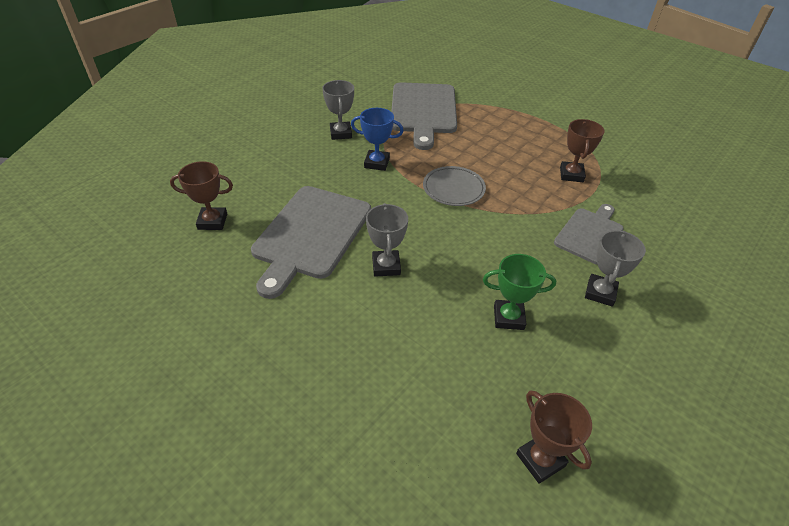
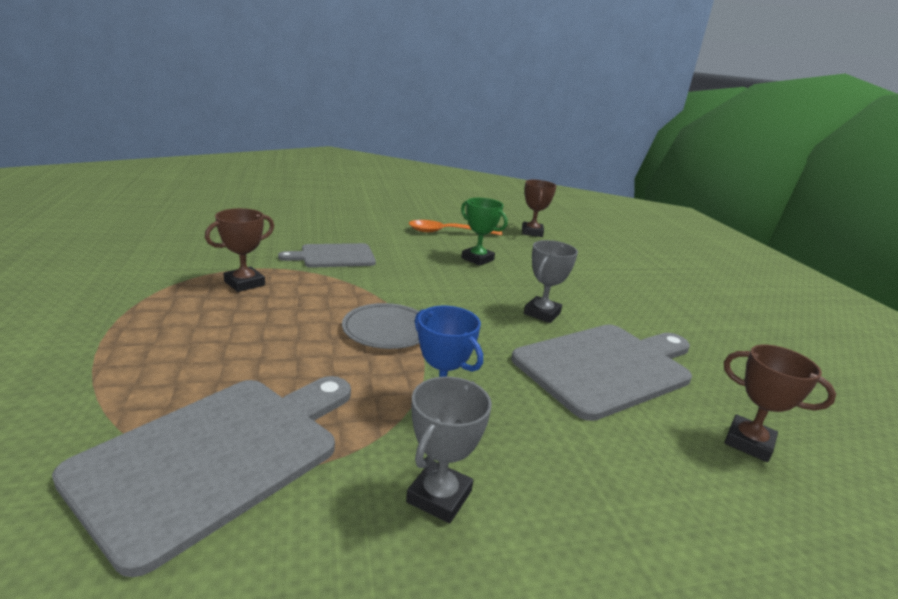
camera: 145 degrees left, 20 degrees down
(600, 293) = (395, 241): grey trophy -> none
(600, 359) = (448, 232): none -> orange spoon

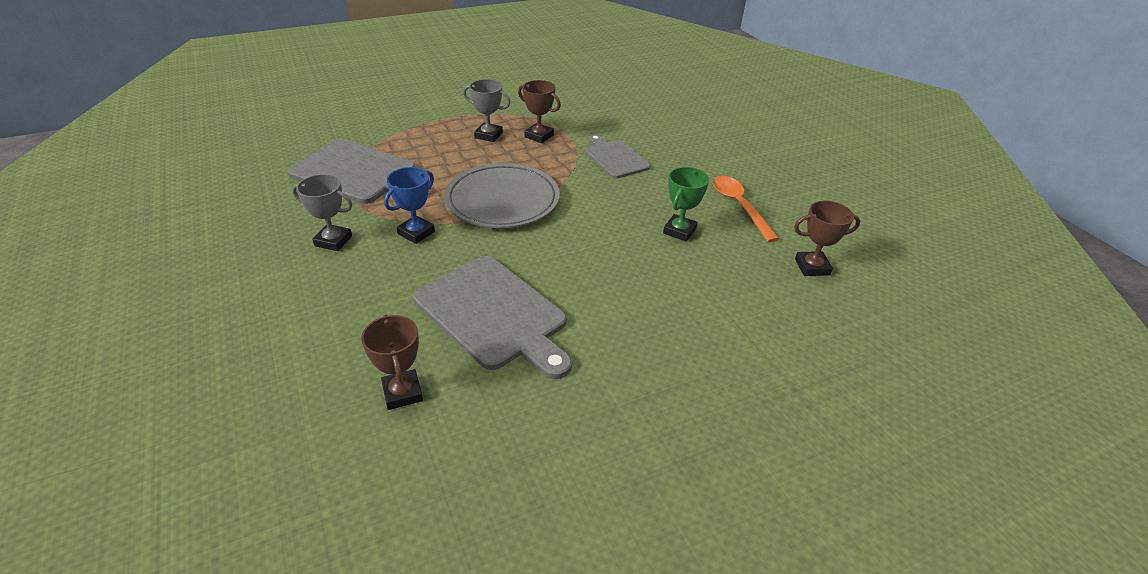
camera: 80 degrees right, 15 degrees up
(387, 330) = (502, 200): grey plate -> grey plate, size x1.69
(542, 313) = (578, 276): grey trophy -> grey trophy (488, 135)
(748, 443) = (402, 393): brown trophy -> brown trophy turned 45 degrees counterclockwise

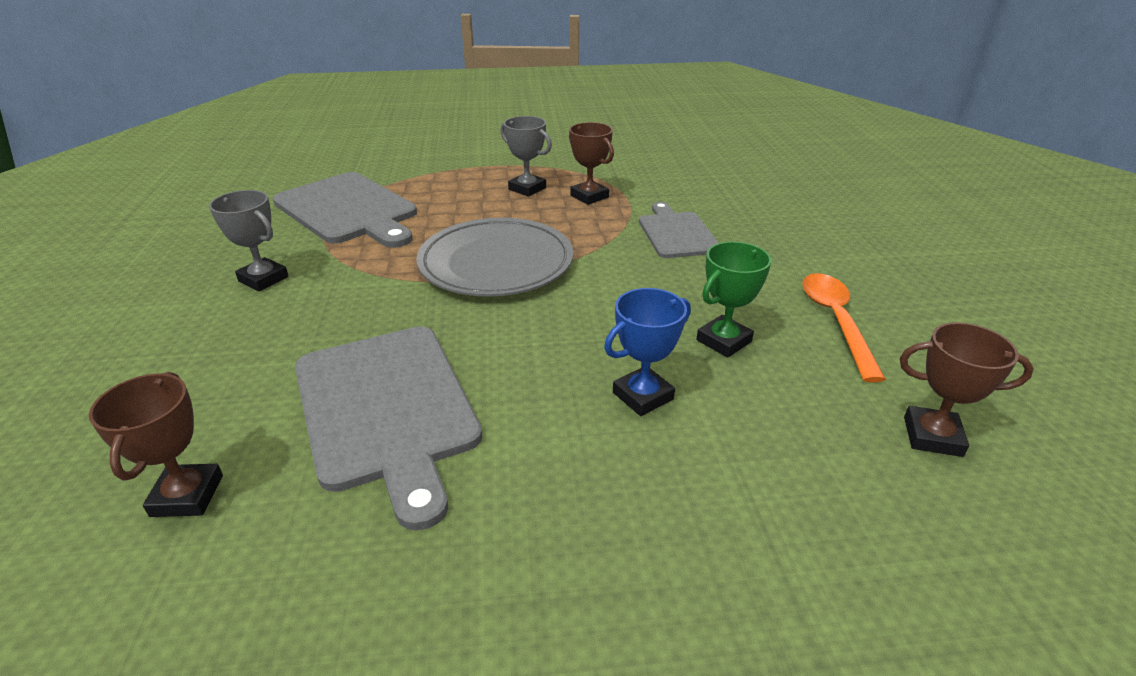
camera: 20 degrees right, 5 degrees down
(416, 233) = (364, 285): blue trophy -> blue trophy (643, 396)

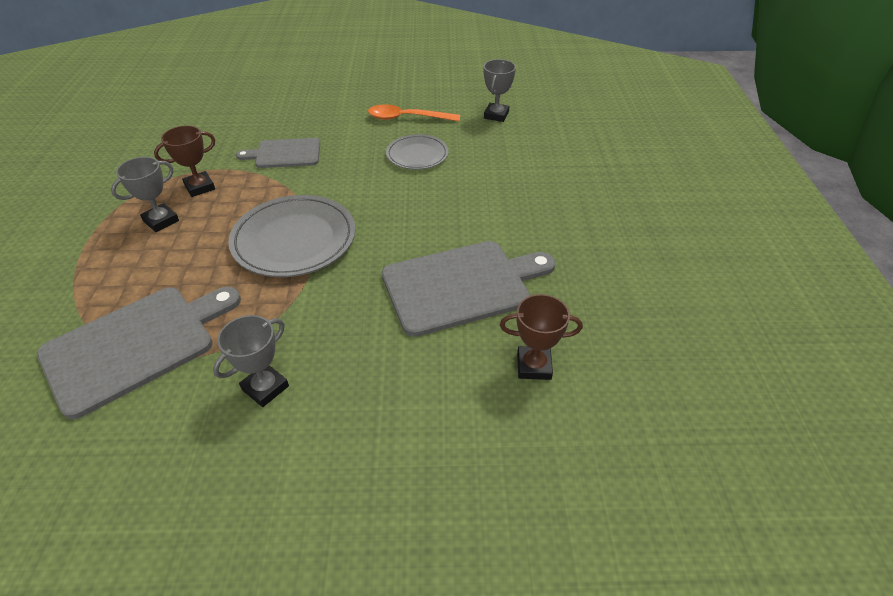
camera: 85 degrees left, 10 degrees up
(643, 396) = (461, 187): blue trophy -> none
(723, 341) = (417, 155): green trophy -> grey plate
(932, 436) = (496, 115): brown trophy -> grey trophy

